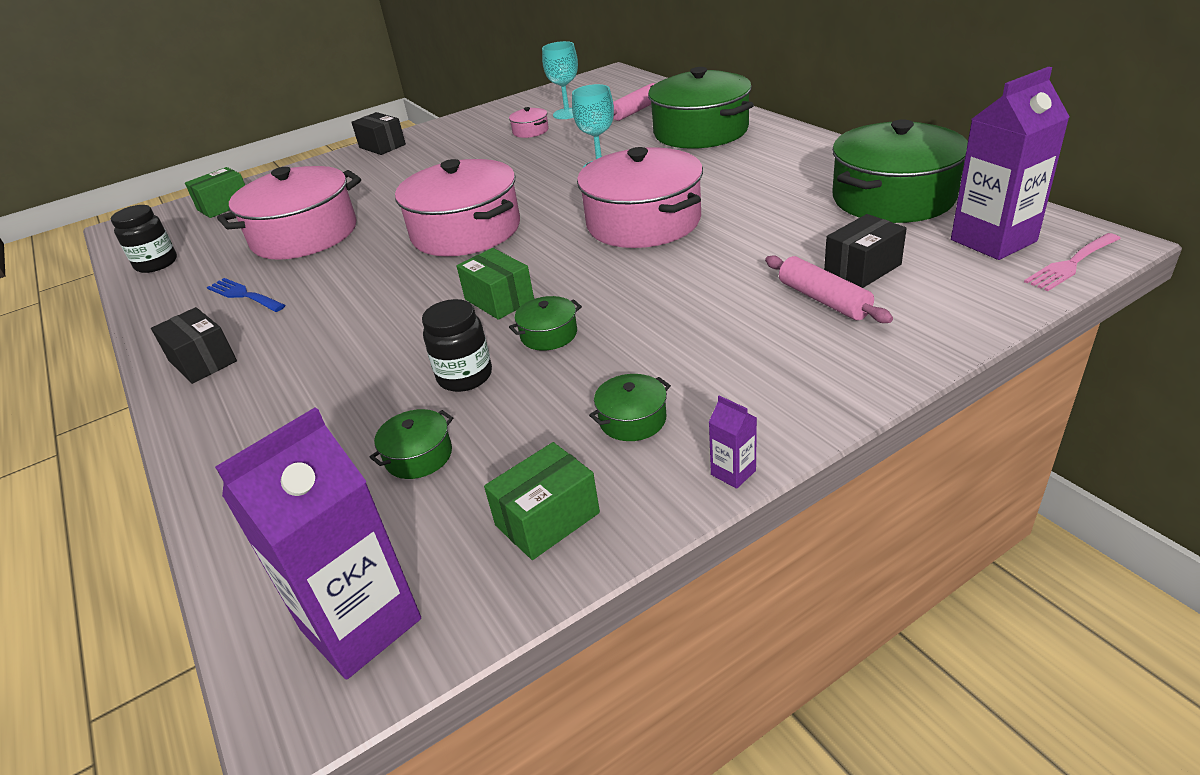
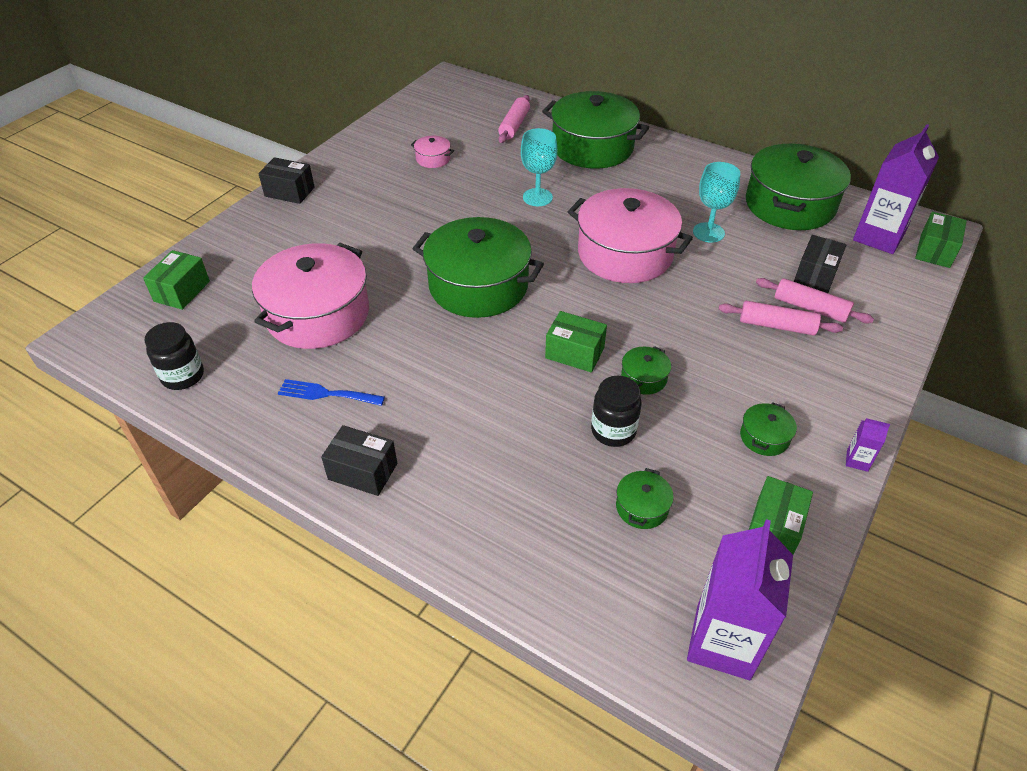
camera: 30 degrees left, 10 degrees up
(466, 231) = (478, 285): pink pot -> green pot
(567, 114) = (450, 134): turquoise goblet -> turquoise goblet (708, 232)
(760, 311) = (777, 326): none -> pink rolling pin
(1071, 264) = (935, 251): pink fork -> green box

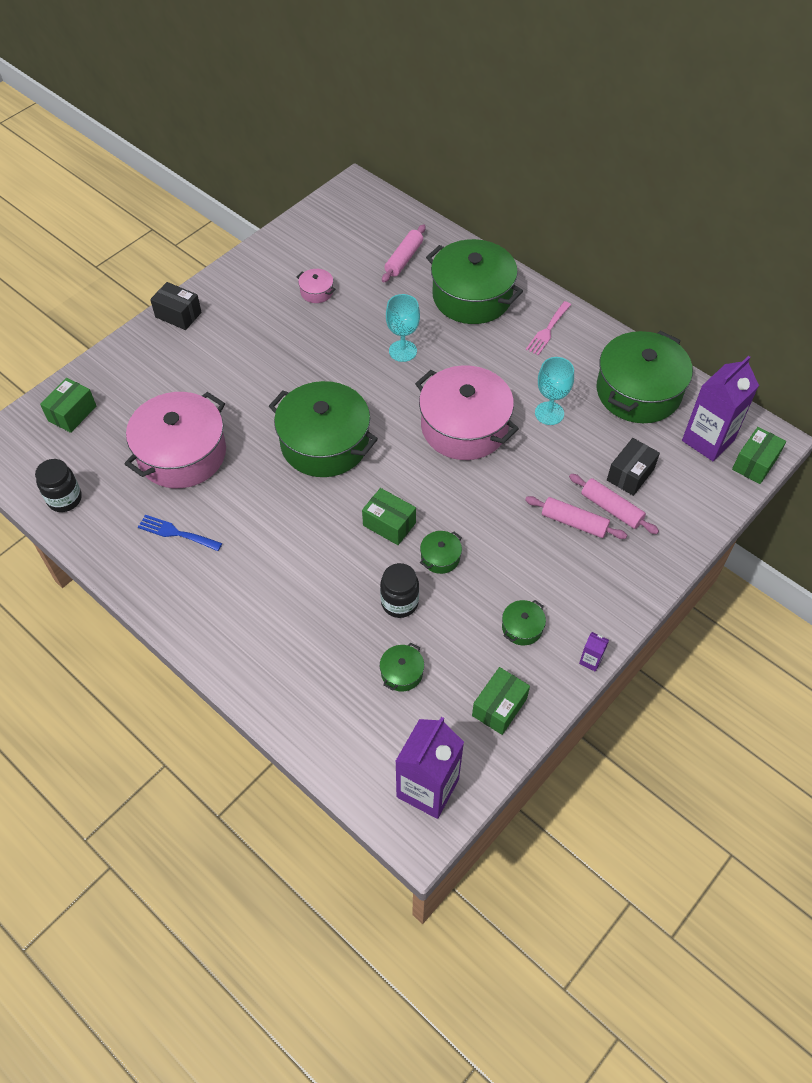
camera: 10 degrees right, 10 degrees up
(362, 471) = (192, 607): black box -> none
(678, 166) = (548, 330): none -> pink fork

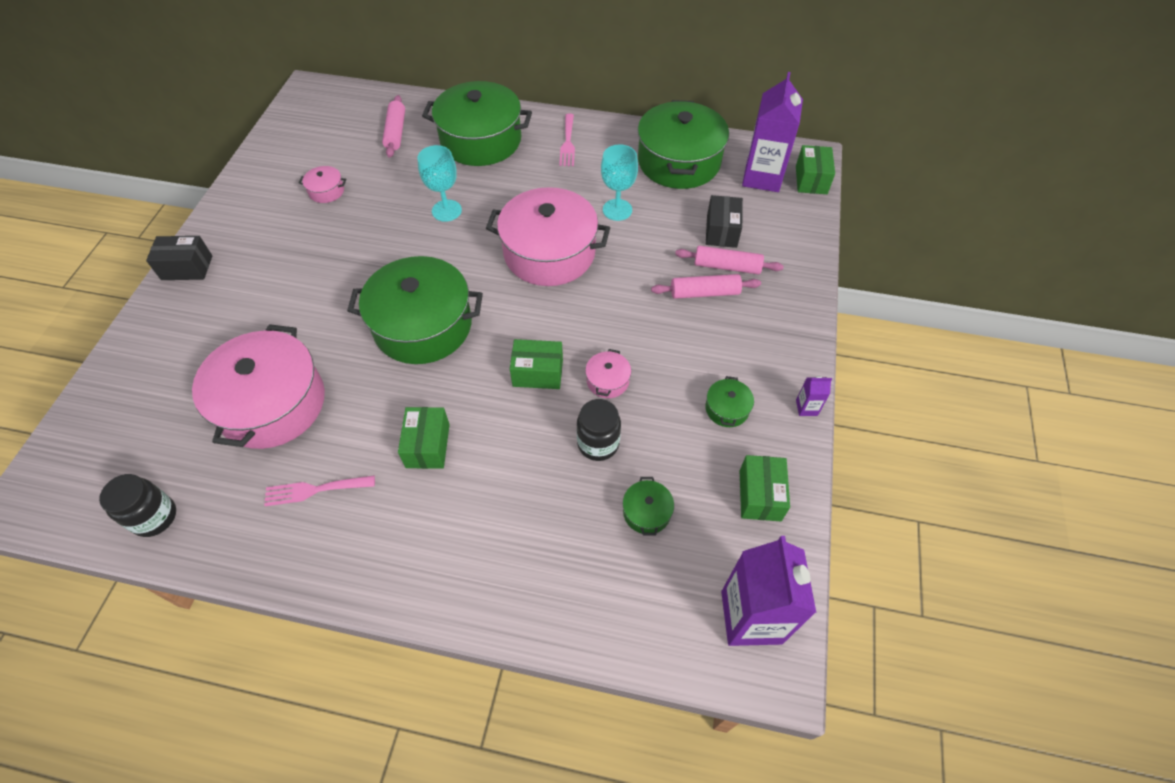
camera: 30 degrees left, 0 degrees up
(72, 413) = (113, 419): green box -> green box (428, 446)
(176, 533) = (314, 490): blue fork -> pink fork
(440, 557) = (607, 381): green pot -> pink pot

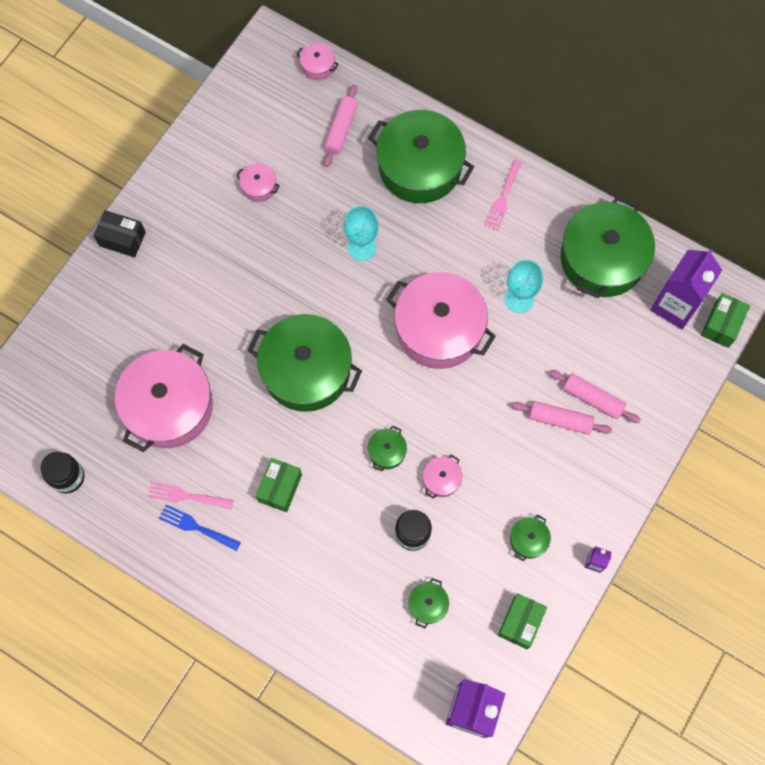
camera: 20 degrees right, 15 degrees up
(335, 520) = (196, 527): none -> blue fork
(359, 96) = (318, 66): none -> pink pot
(538, 373) = (387, 451): green box -> green pot
(721, 231) = (606, 357): black box -> none

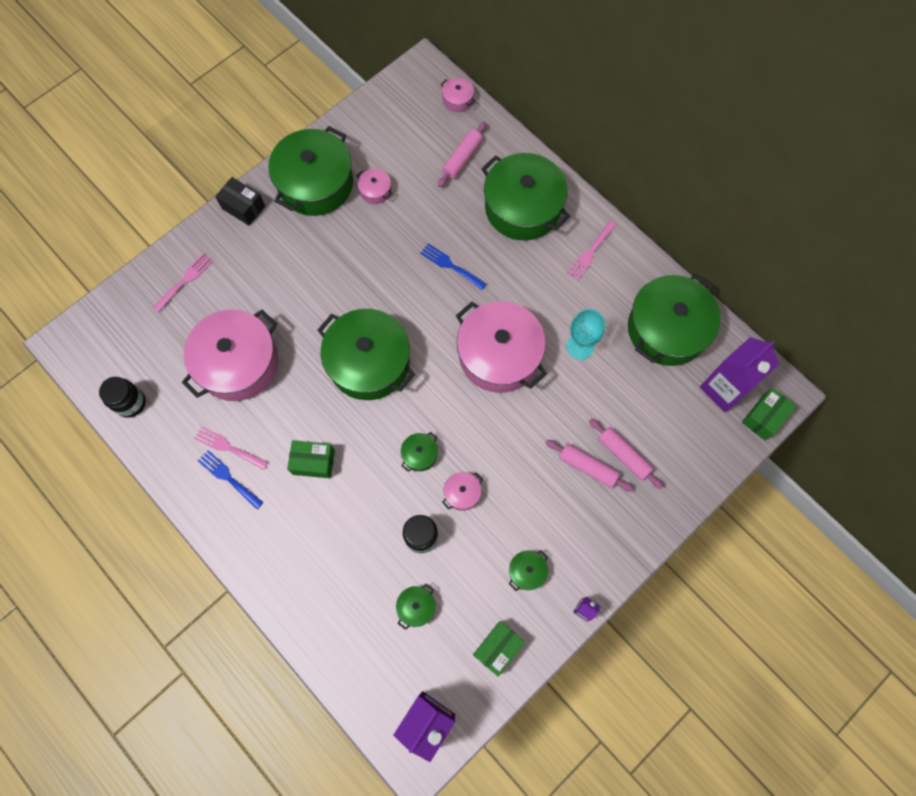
camera: 15 degrees right, 0 degrees up
(84, 333) = (185, 280): none -> pink fork
(192, 194) = (315, 183): none -> green pot
(280, 488) = (313, 462): green box -> green box turned 60 degrees clockwise
(362, 247) = (450, 265): turquoise goblet -> blue fork

